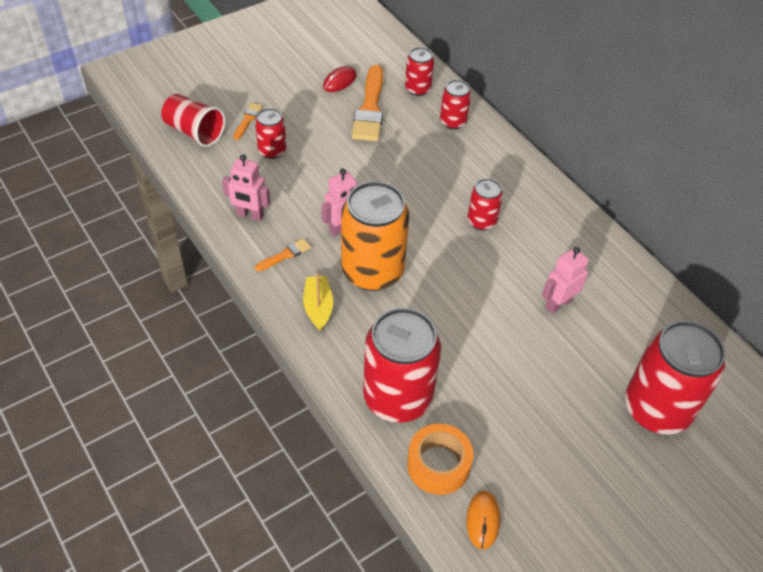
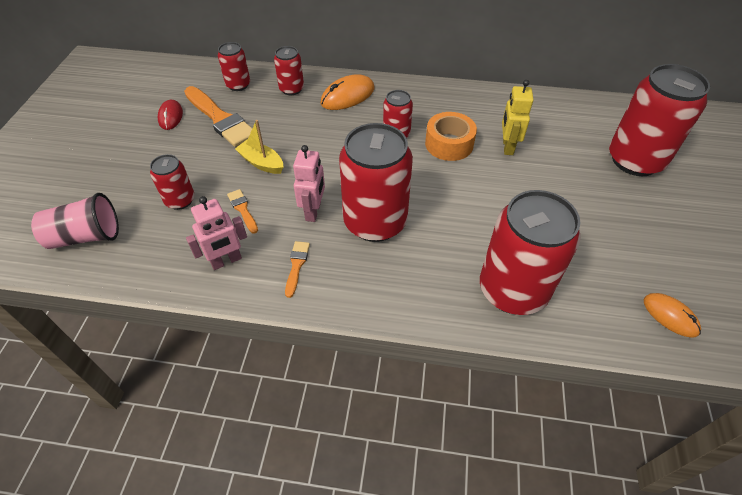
camera: 45 degrees left, 0 degrees up
(194, 132) = (86, 236): red cup -> pink cup
(248, 119) = (126, 193): orange brush -> orange brush (243, 209)
(318, 307) = (374, 281): yellow boat -> yellow boat (261, 163)
(372, 271) = (375, 222): orange can -> red can
(438, 465) = (598, 308): orange tape -> orange tape (449, 144)
(489, 160) = (347, 96): none -> orange mouse
(558, 304) = (507, 147): pink robot -> yellow robot

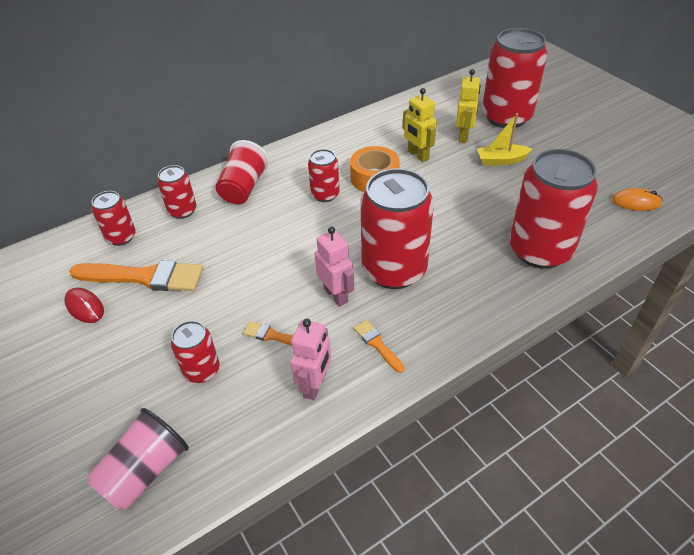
camera: 40 degrees left, 5 degrees down
(261, 163) = (238, 288): yellow boat -> yellow boat (501, 160)
(347, 96) = (244, 188): orange mouse -> red cup
(570, 154) = (464, 136): none -> yellow robot

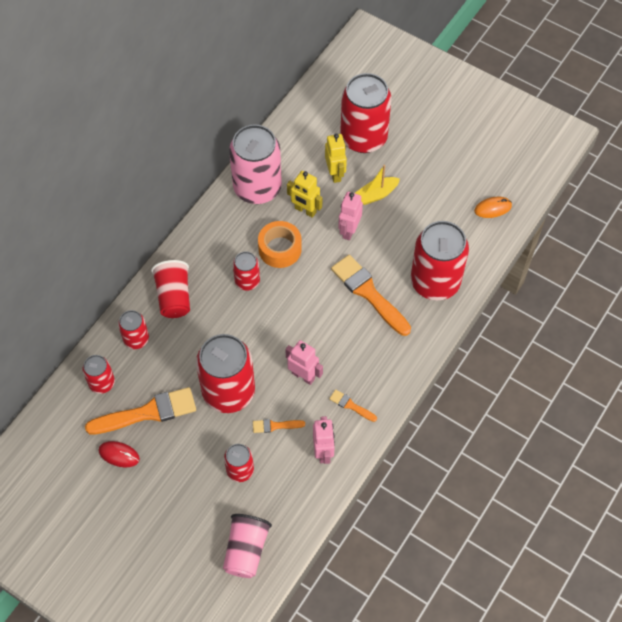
camera: 25 degrees left, 15 degrees up
(378, 129) = (257, 188): none -> pink can
(394, 270) = (335, 338): red can -> red can (228, 392)
(453, 239) = (368, 293): none -> orange brush
(457, 181) = (349, 230): none -> pink robot

